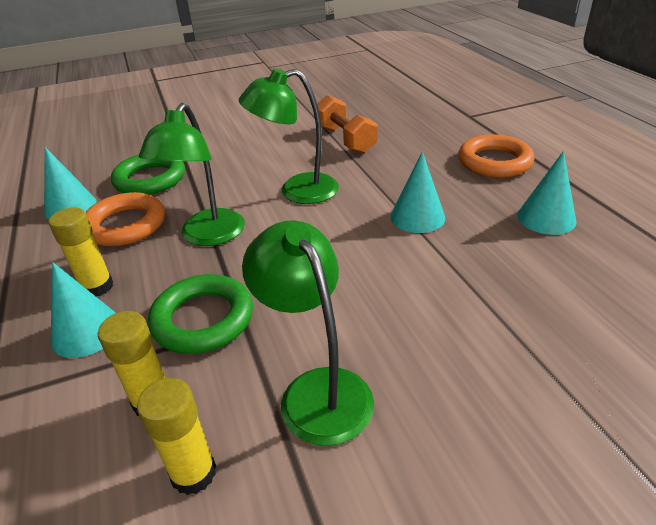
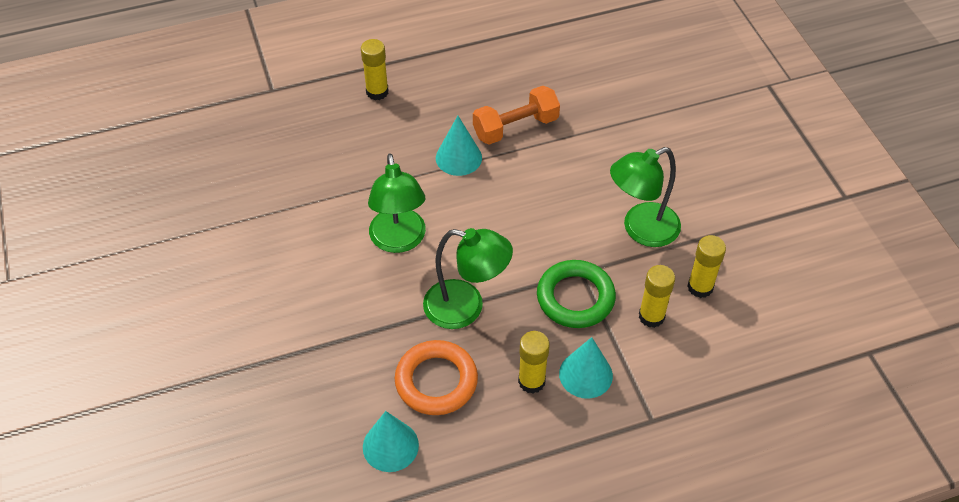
camera: 90 degrees left, 15 degrees up
(150, 179) = (344, 377): green ring -> none
(345, 139) = (297, 198): orange dumbbell -> orange dumbbell (515, 127)
(494, 162) = (377, 92): orange ring -> yellow glue stick
(546, 218) = (473, 82): turquoise cone -> none

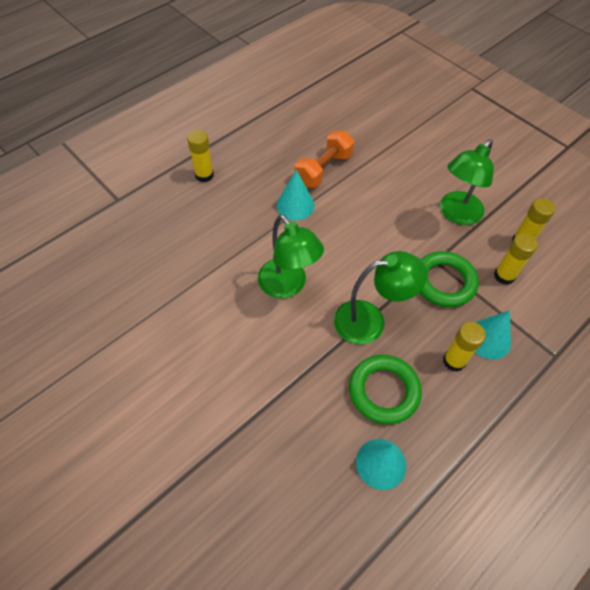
camera: 25 degrees left, 5 degrees up
(436, 381) = (384, 391): orange ring -> green ring

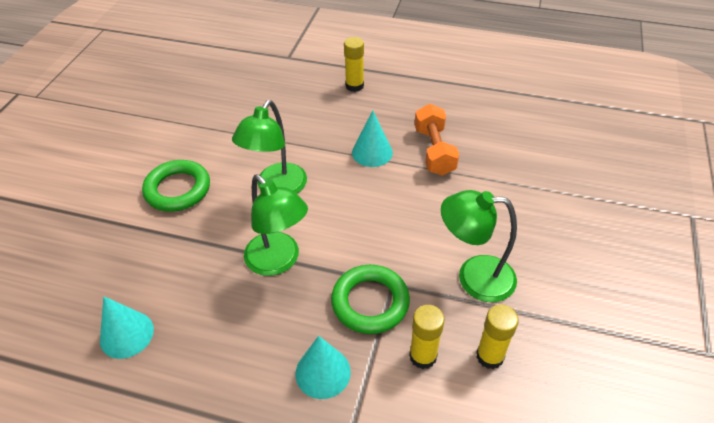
camera: 60 degrees right, 10 degrees down
(323, 169) = (434, 151): orange dumbbell -> orange dumbbell turned 75 degrees clockwise
(384, 391) = (205, 305): green ring -> green ring (178, 189)
(454, 361) = (274, 350): yellow glue stick -> none

